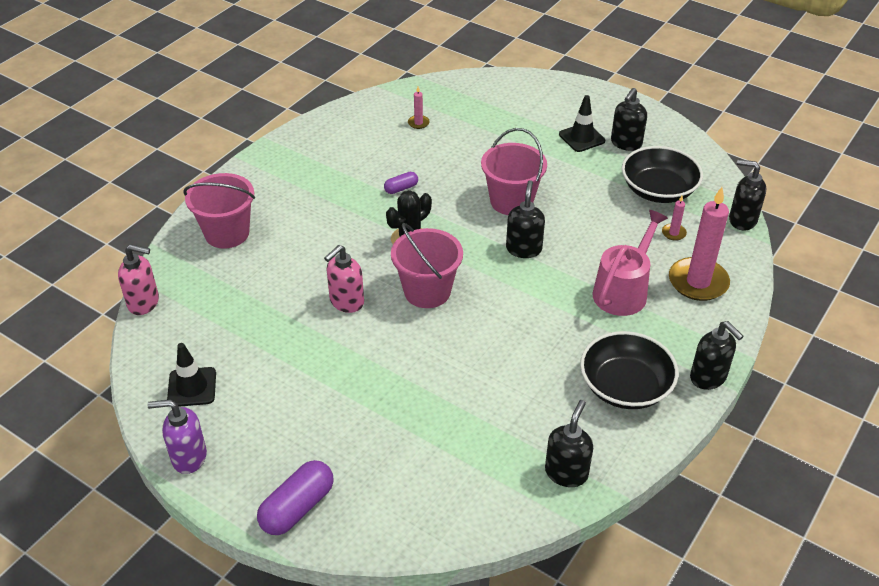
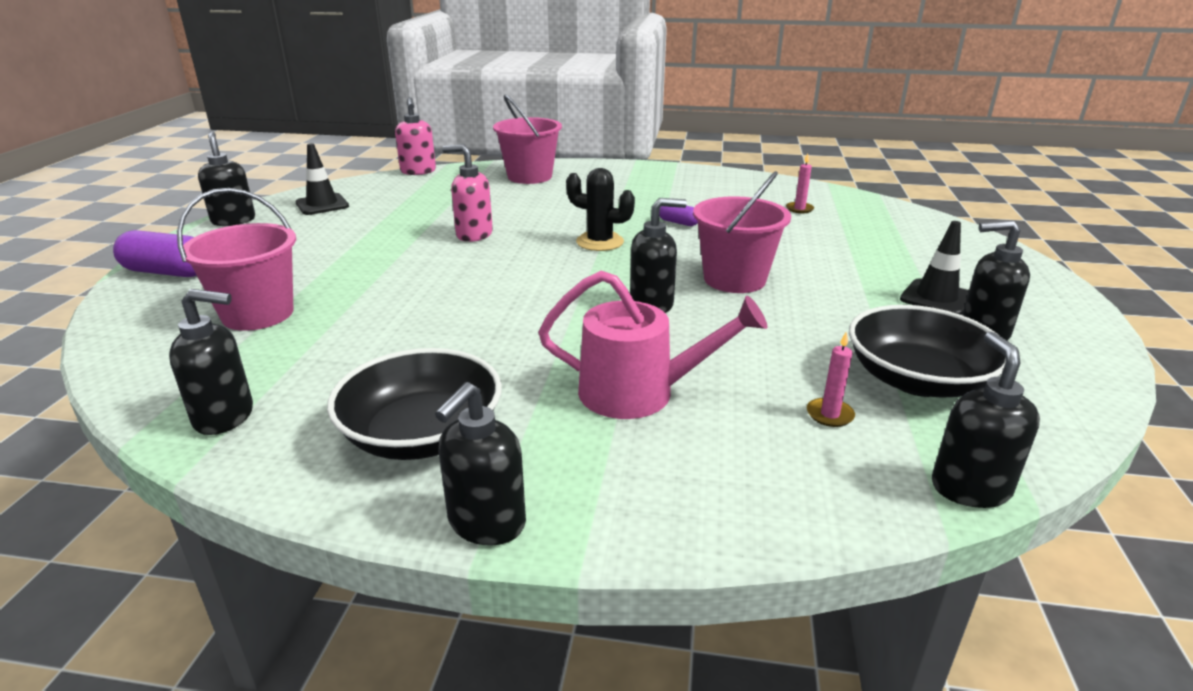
camera: 65 degrees right, 15 degrees down
(188, 457) = (233, 220): purple soap dispenser -> black soap dispenser
(427, 291) = (521, 266): pink bucket -> pink bucket (258, 314)
(698, 282) = (732, 464): pink candle -> none

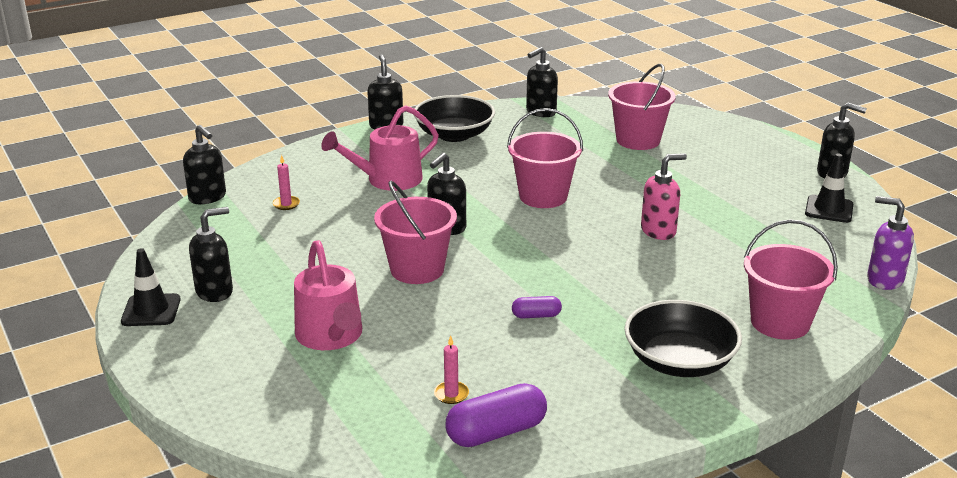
camera: 140 degrees right, 0 degrees up
(168, 272) = (747, 136): purple capsule -> purple capsule (496, 432)
(418, 171) = (884, 280): pink soap dispenser -> purple soap dispenser
(499, 296) = (543, 196): none -> pink bucket
(600, 242) = (560, 264): black cactus -> none
(868, 260) = (331, 336): none -> pink watering can
(917, 380) = (248, 239): black bowl -> black bowl (679, 361)
(936, 298) = (257, 312): black traffic cone -> black traffic cone (151, 310)

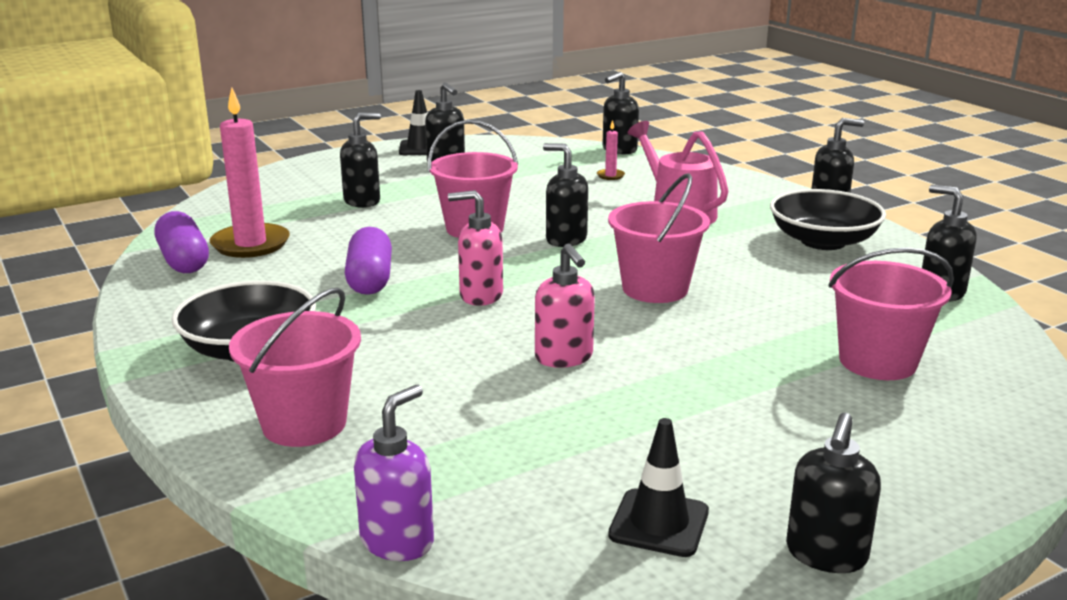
camera: 90 degrees right, 5 degrees down
(331, 336) = (362, 201): pink watering can -> black soap dispenser
(451, 394) = (250, 244): pink candle -> pink candle, size x2.34
(536, 315) = (370, 279): purple capsule -> purple capsule, size x1.85
(563, 263) = (480, 296): none -> pink soap dispenser

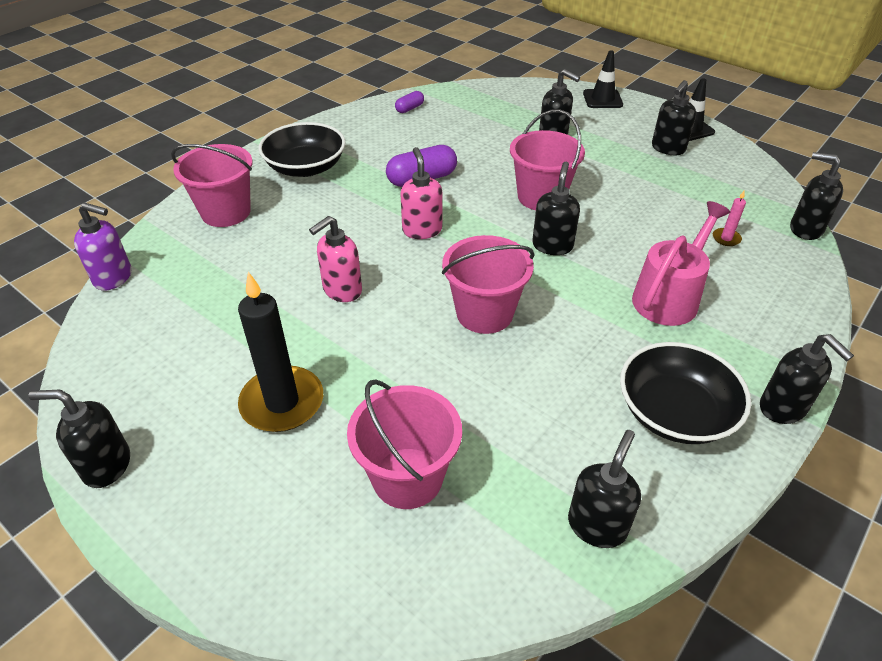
camera: 70 degrees right, 20 degrees up
(183, 261) = (409, 108): purple capsule -> purple capsule, size x0.54
(250, 244) = (448, 121): pink candle -> none
(659, 523) = (138, 377): black traffic cone -> black traffic cone (602, 99)
(749, 417) = (282, 402): none -> black candle

